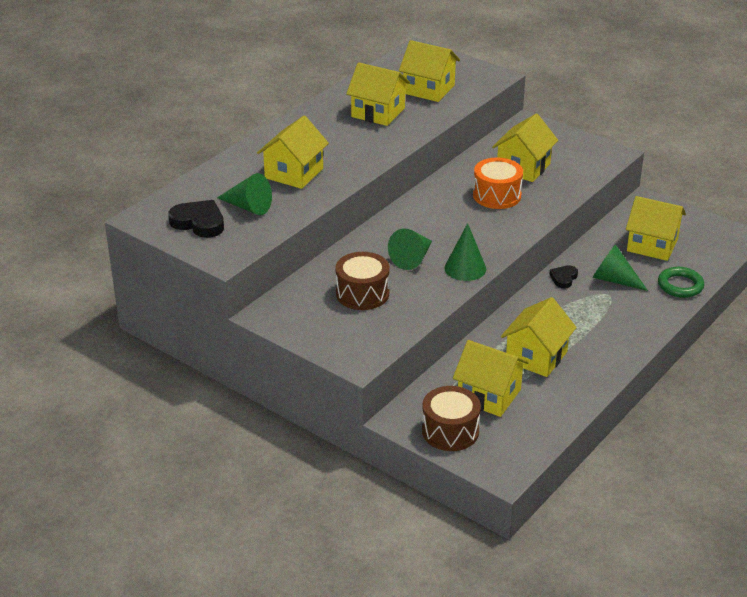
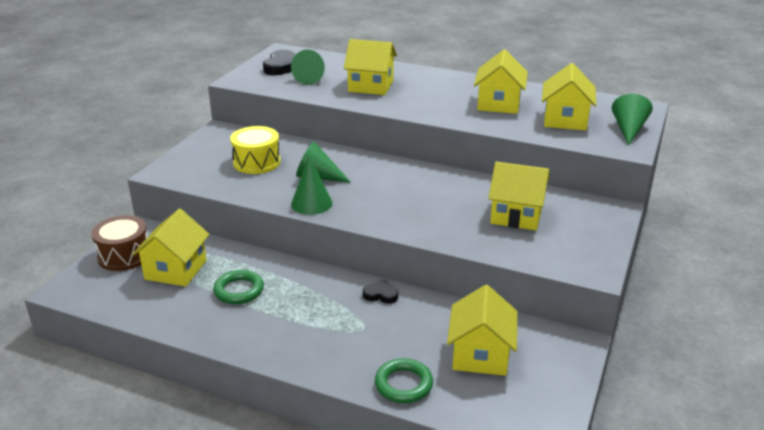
camera: 75 degrees right, 5 degrees down
(362, 293) = (257, 162): brown drum -> yellow drum
(497, 195) = (450, 206): orange drum -> none
(536, 357) = (239, 290): yellow house -> green ring
(614, 280) = (393, 330): green cone -> green cone (628, 130)

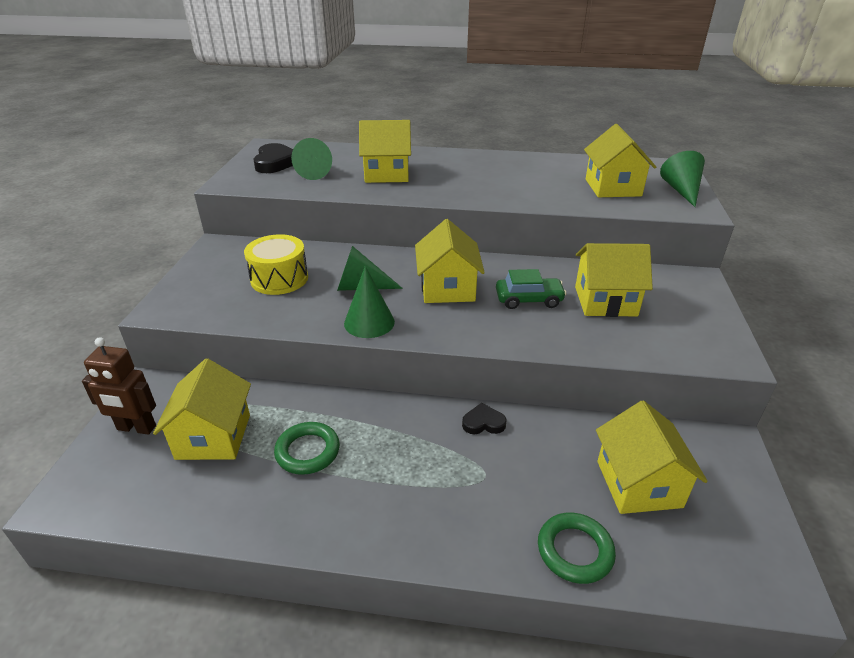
camera: 15 degrees left, 5 degrees up
(124, 255) = (136, 428): brown drum -> brown robot
(450, 205) = (529, 300): none -> green car
(499, 104) = (534, 178): yellow house -> yellow house (447, 288)

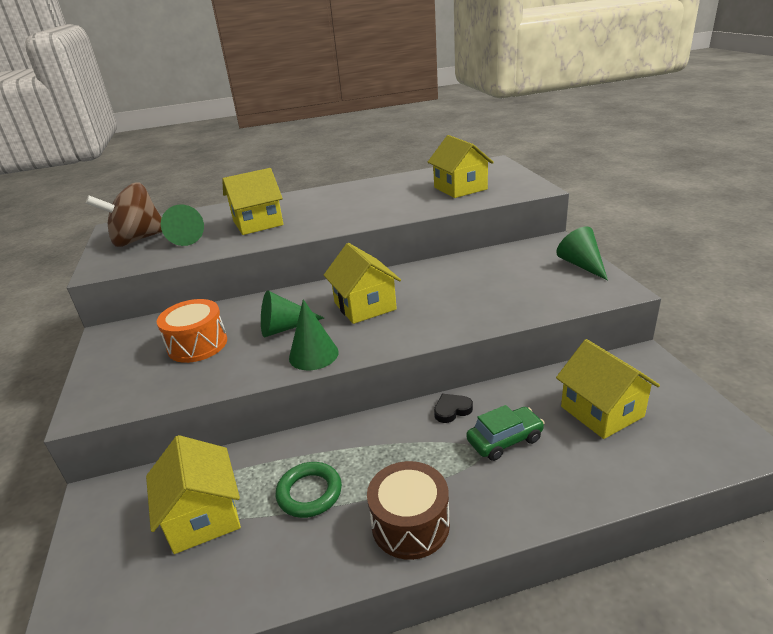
camera: 20 degrees left, 5 degrees down
(136, 428) = (109, 541): brown robot -> none
(275, 162) = (137, 240): black heart -> brown spinning top
(279, 279) = (197, 344): yellow drum -> orange drum
(375, 518) = (410, 524): none -> brown drum
(529, 300) = (440, 295): green car -> green car (504, 440)
(575, 551) = (589, 481): green ring -> none
(605, 301) = (501, 278): yellow house -> none
(681, 191) = (513, 178): green cone -> green cone (581, 265)

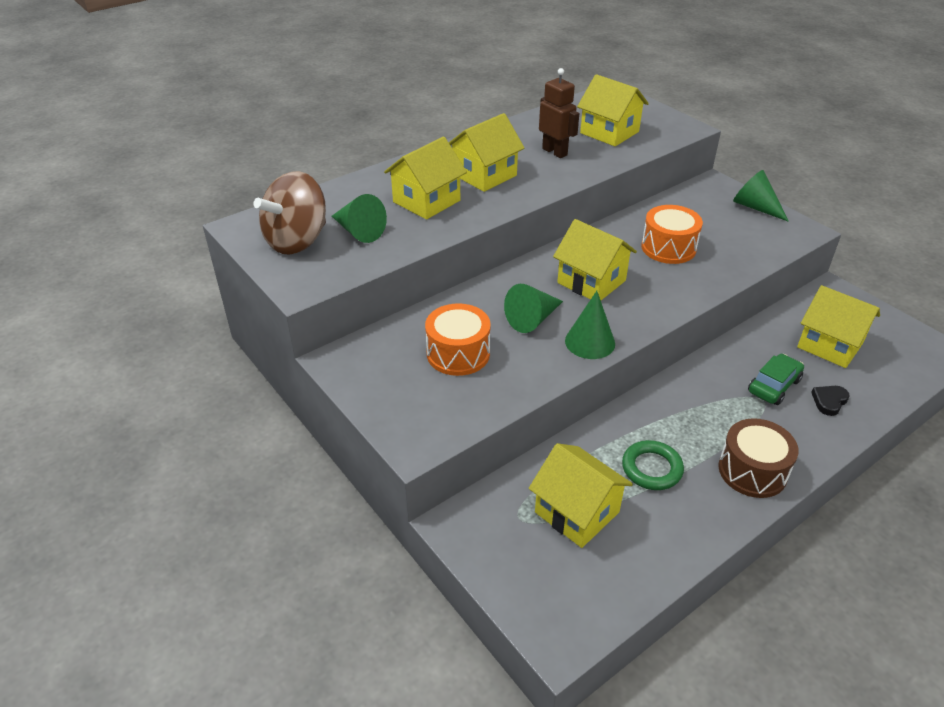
camera: 25 degrees left, 10 degrees up
(323, 210) = (484, 175): none -> yellow house
(398, 198) = (555, 152): none -> brown robot
(452, 410) = (712, 369): black heart -> black heart (829, 401)
(462, 288) = (668, 248): none -> orange drum

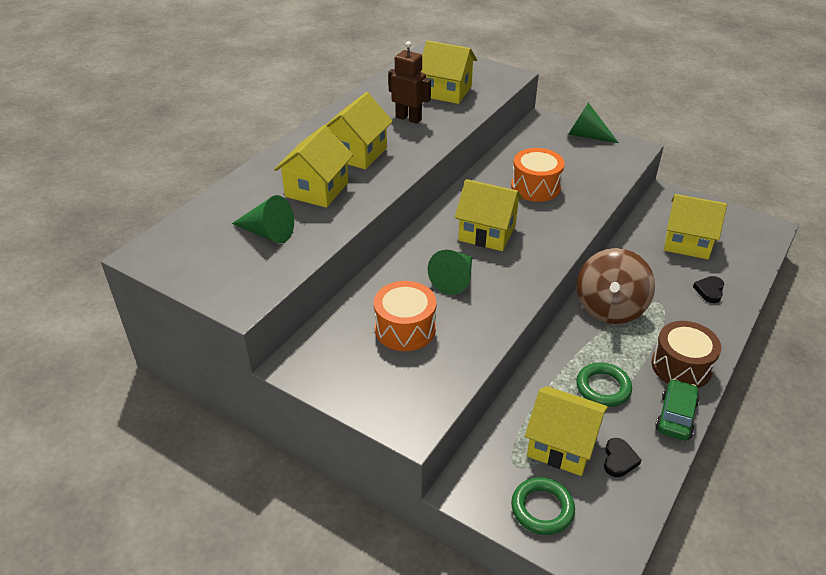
camera: 20 degrees left, 0 degrees up
(297, 241) = (211, 256): brown spinning top -> brown spinning top (610, 308)
(524, 567) = (542, 508): none -> green ring
(590, 342) = (514, 288): green cone -> none
(631, 544) = (619, 460): none -> black heart
(774, 386) = (662, 288): green car -> green car (675, 416)

